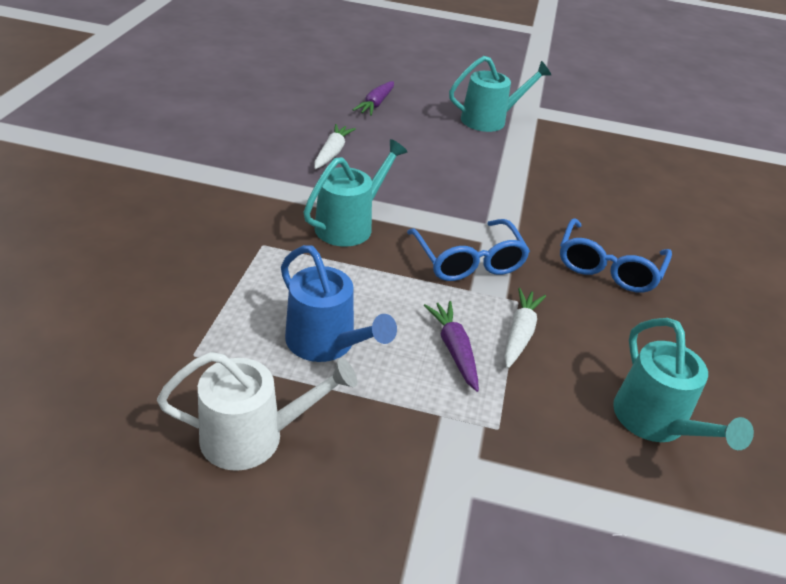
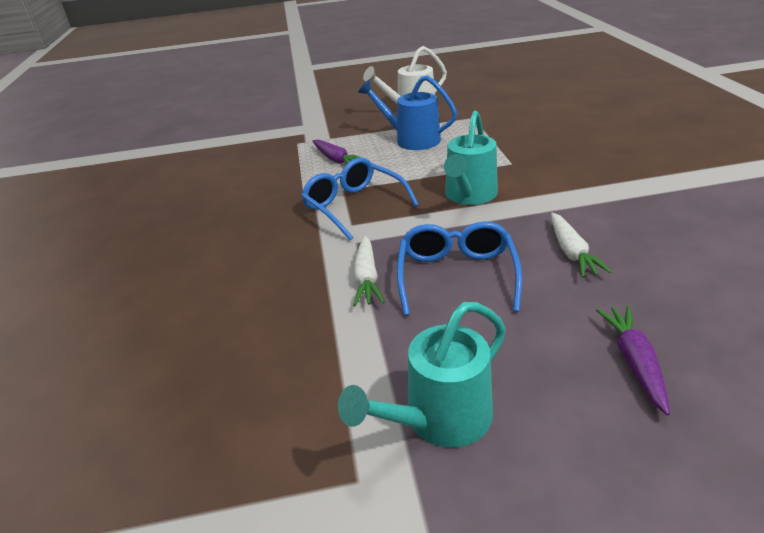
camera: 165 degrees right, 5 degrees down
(520, 333) = (296, 179): white carrot -> white carrot (366, 278)
(608, 268) = (228, 244): blue glasses -> blue glasses (456, 275)
(655, 422) = (205, 170): turquoise watering can -> none

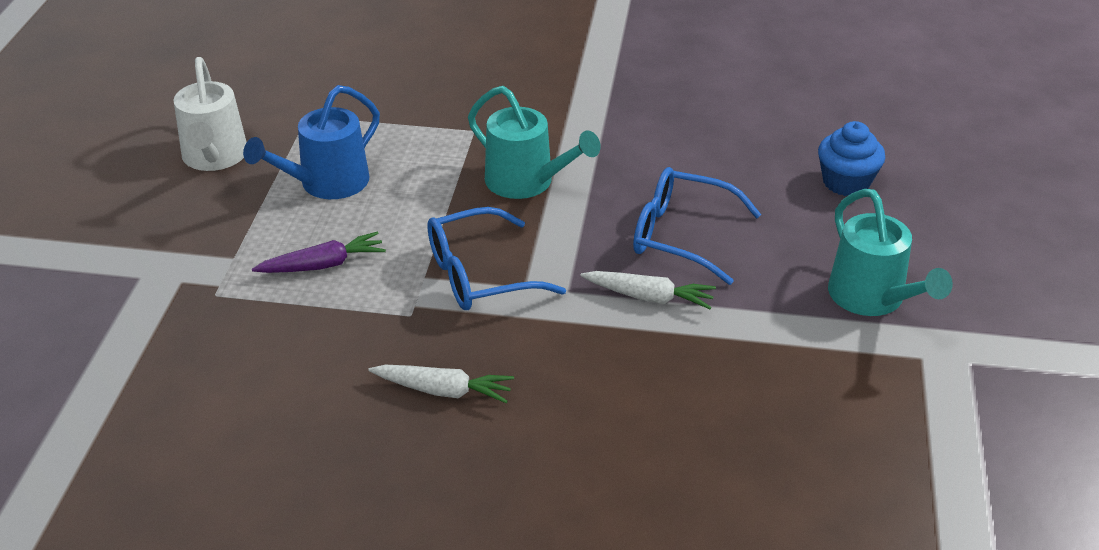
camera: 75 degrees left, 5 degrees up
(571, 252) = (684, 157): white carrot -> white carrot (443, 391)
(634, 362) = (846, 182): purple carrot -> blue cupcake

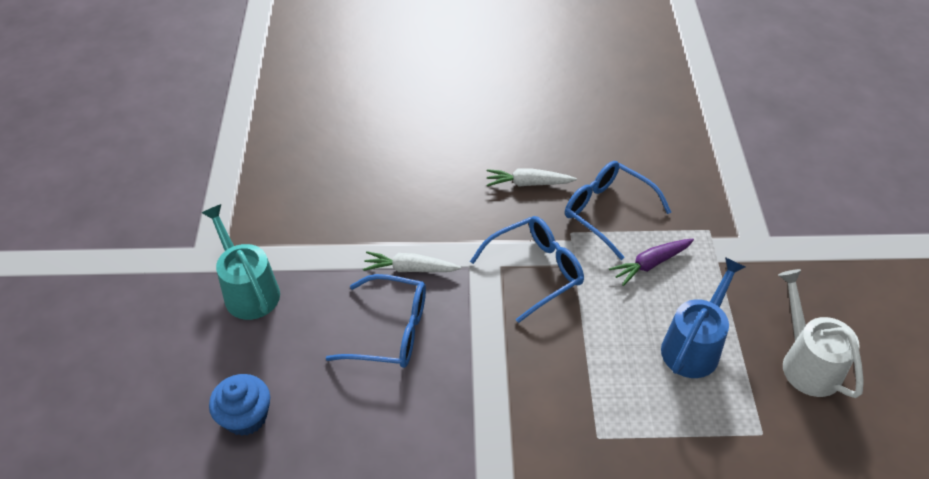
camera: 170 degrees right, 10 degrees up
(343, 335) = (607, 211): none -> blue glasses
(527, 182) = (527, 373): turquoise watering can -> none

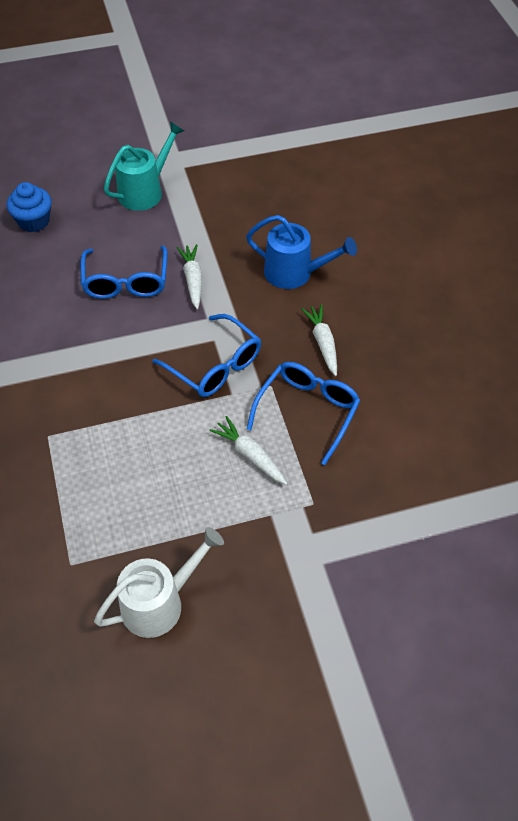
camera: 75 degrees right, 5 degrees up
(650, 264) = (250, 455): purple carrot -> white carrot
(694, 346) = (158, 500): blue watering can -> blue watering can (295, 273)

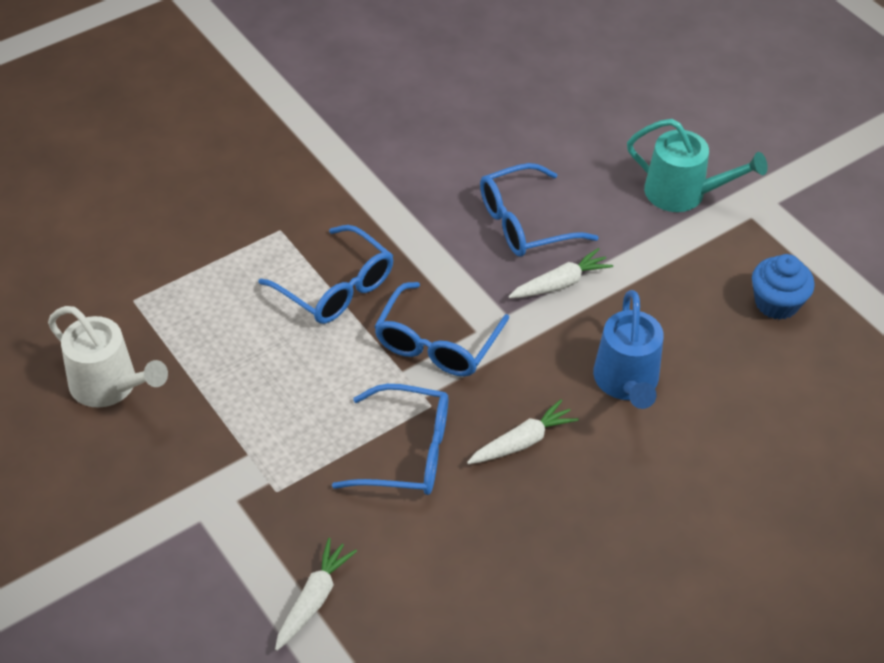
camera: 70 degrees right, 5 degrees down
(34, 221) = (574, 113): blue cupcake -> blue cupcake (776, 303)
(130, 413) = (336, 288): none -> blue glasses
(250, 455) = (321, 412): white carrot -> white carrot (314, 599)

